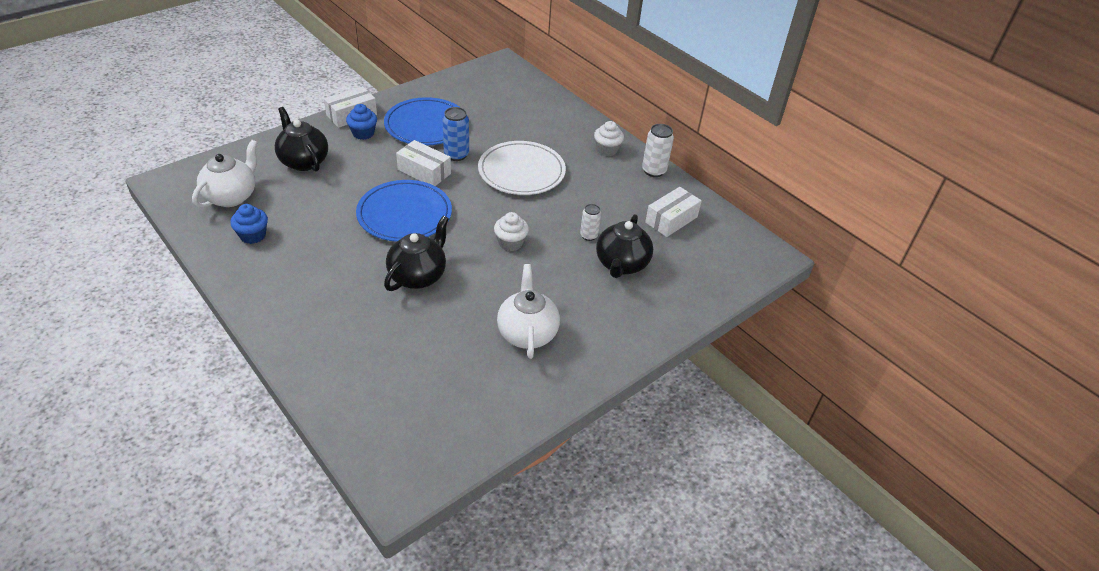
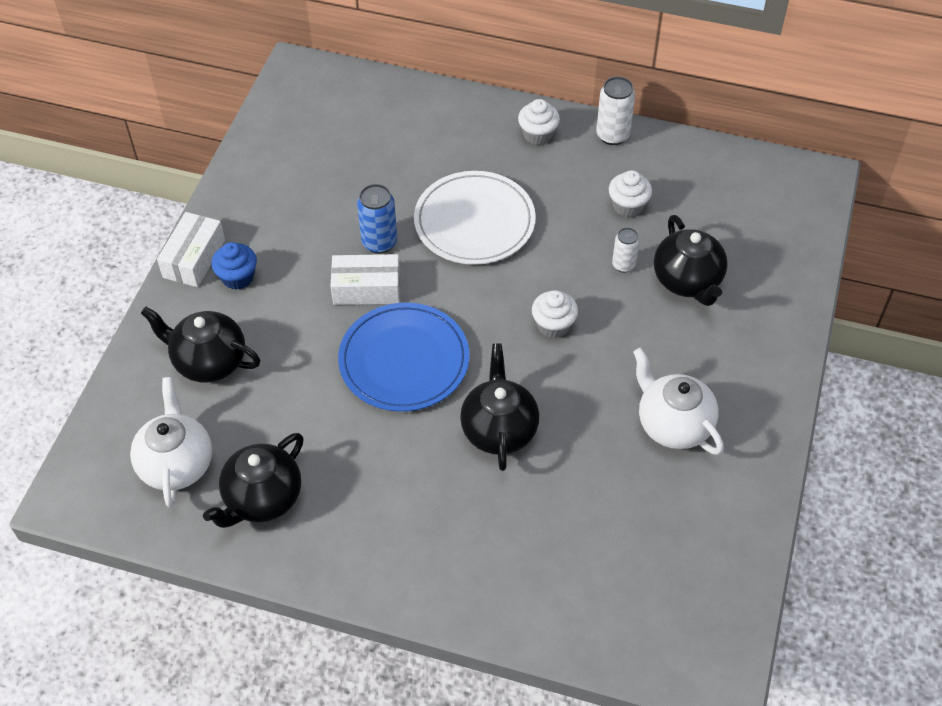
camera: 30 degrees left, 10 degrees up
(253, 235) = (262, 498): blue cupcake -> black teapot
(426, 125) = (301, 220): blue plate -> none
(625, 209) = (628, 206): none -> white cupcake
(671, 220) = (686, 191): white box -> none

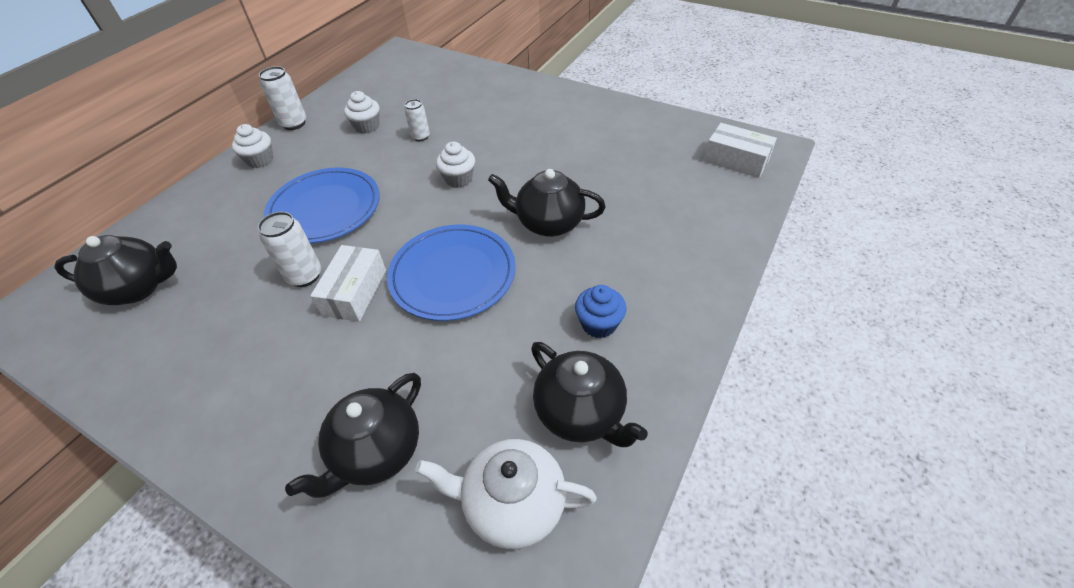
camera: 75 degrees left, 5 degrees down
(194, 258) = (211, 455): white box -> white box (736, 160)
(237, 277) = (271, 408): blue cupcake -> blue cupcake (599, 324)
(379, 242) = (305, 276): blue can -> white can
(474, 222) = (325, 209): white plate -> blue plate
(673, 424) = (571, 136): white teapot -> none
(687, 281) = (452, 111): black teapot -> black teapot (139, 288)

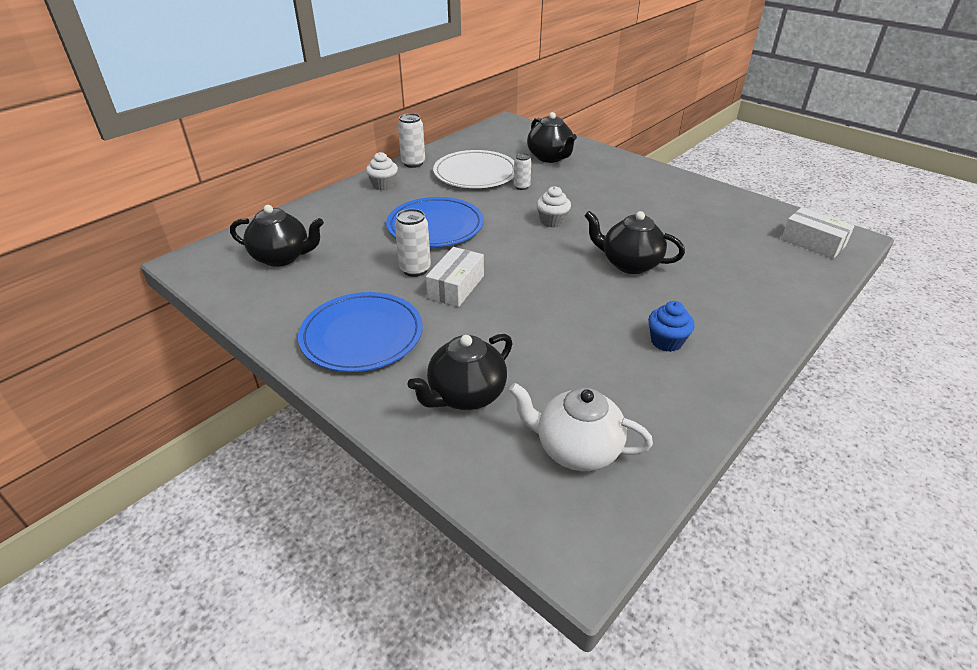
camera: 10 degrees right, 10 degrees down
(367, 126) = (475, 173): white cupcake -> white plate
(453, 275) = (540, 287): blue plate -> blue plate (362, 335)
(581, 413) = (642, 399): black teapot -> black teapot (550, 157)

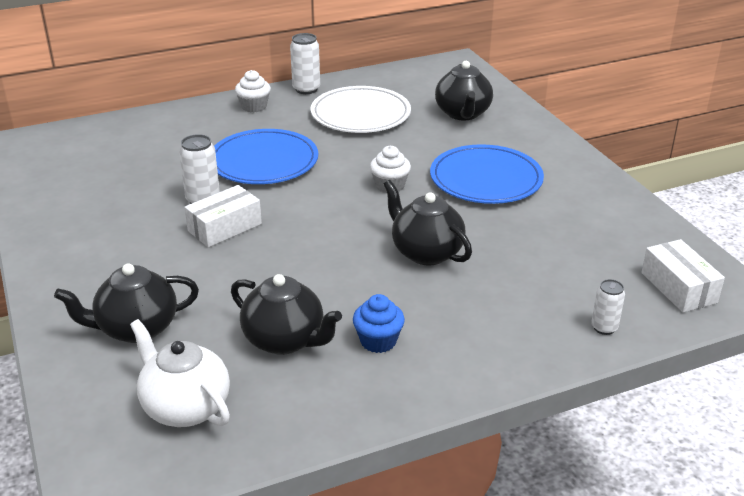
camera: 25 degrees right, 5 degrees down
(282, 257) = (96, 157): black teapot -> black teapot (285, 340)
(362, 335) = (98, 249): blue plate -> blue plate (486, 179)
(521, 187) = (396, 140): white can -> white can (604, 328)

